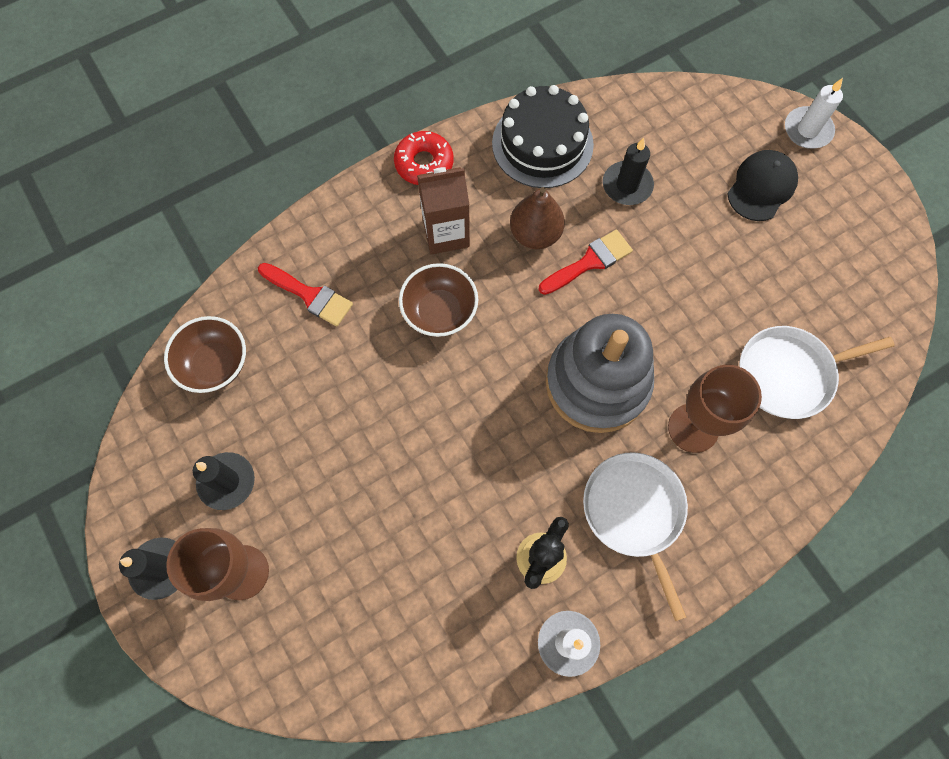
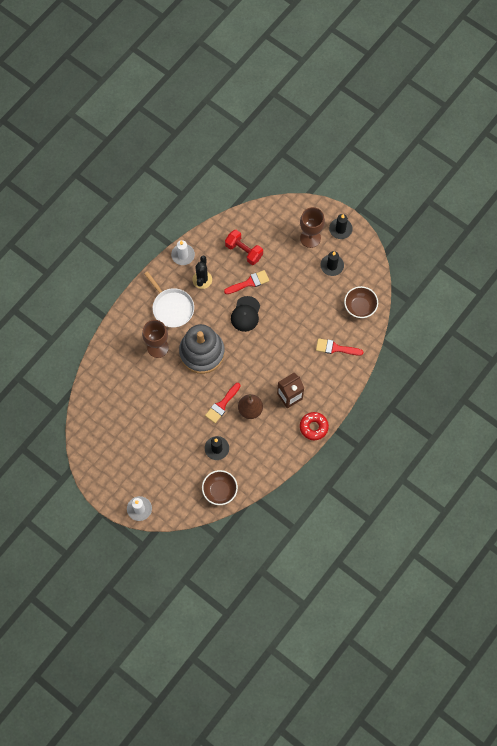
camera: 160 degrees right, 0 degrees up
(414, 597) = (244, 251): none -> red dumbbell
(432, 509) = (249, 282): none -> red brush
(439, 311) = (278, 360): brown bowl -> brown bowl (220, 490)
(542, 144) = (263, 456): black cake -> none
(761, 187) = (154, 469): black cap -> black cap (245, 314)
(789, 374) = (123, 383): white pan -> none

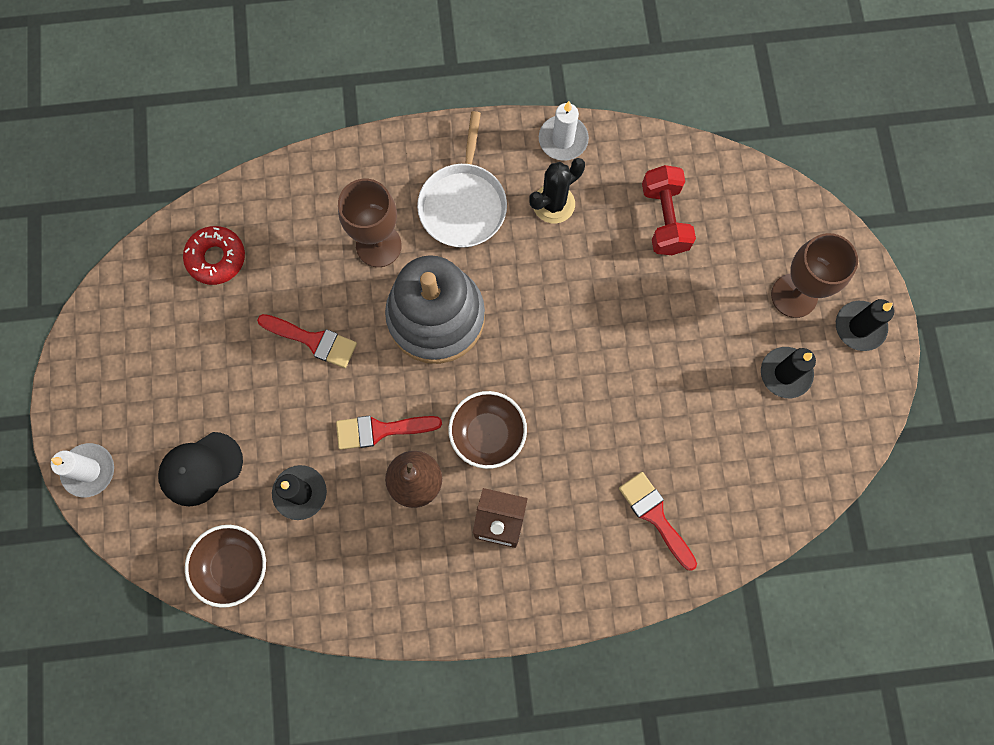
camera: 45 degrees right, 5 degrees up
(245, 314) = (566, 321): black cap -> black cap (201, 469)
(249, 282) = (622, 276): red brush -> red brush (313, 340)
(313, 427) = (486, 613): red donut -> red donut (216, 258)
(360, 307) = (765, 486): brown bowl -> brown bowl (488, 434)

